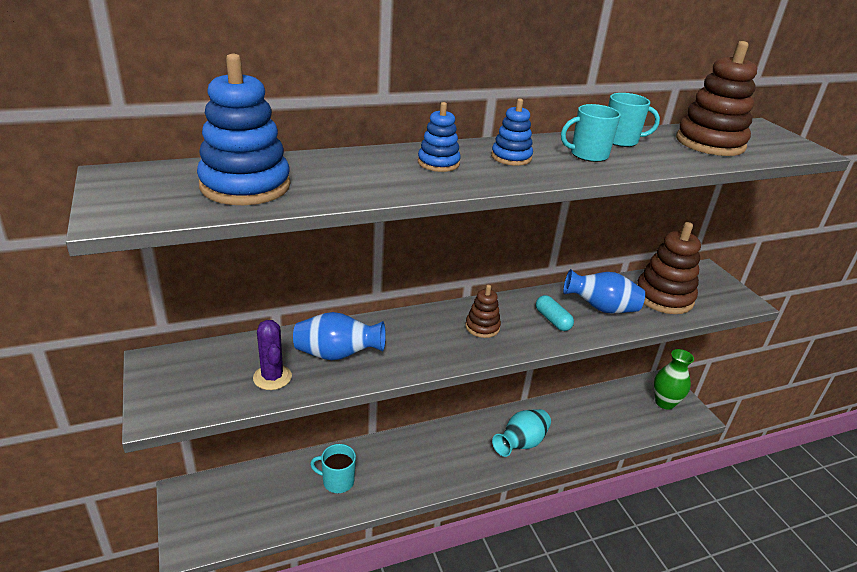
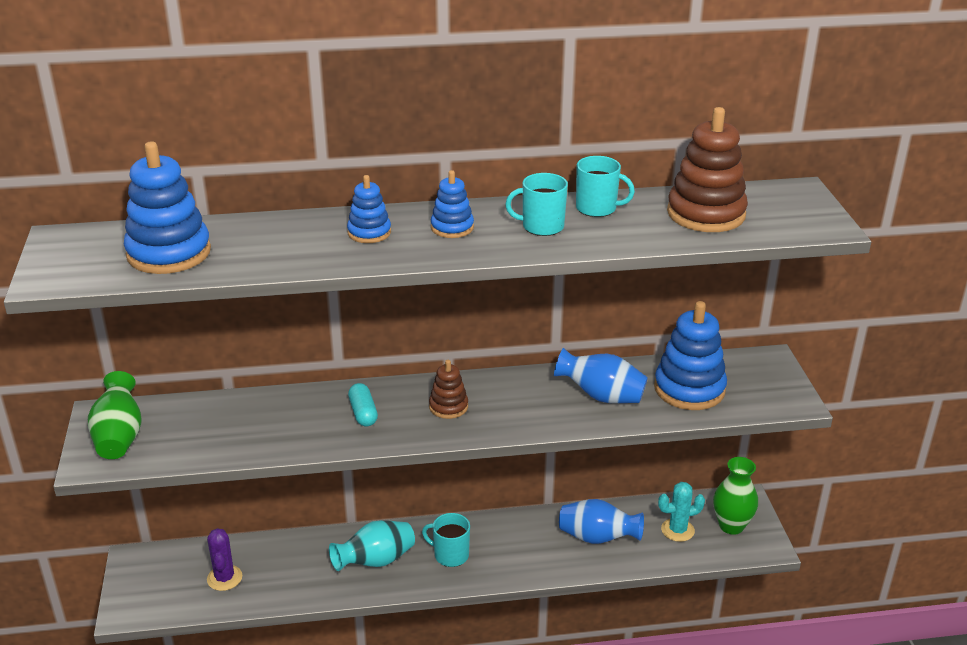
camera: 15 degrees right, 0 degrees up
(181, 382) = (119, 436): none -> green vase
(272, 377) = (206, 439): purple cactus -> purple cactus (224, 578)
(337, 354) = (279, 423): blue vase -> blue vase (597, 538)
(337, 481) = (296, 568): turquoise mug -> turquoise mug (450, 555)
(521, 443) = (522, 553): turquoise vase -> turquoise vase (375, 561)
(552, 320) = (534, 405): turquoise capsule -> turquoise capsule (363, 413)
(628, 410) = (677, 530): none -> turquoise cactus
(663, 297) = (689, 389): brown stacking toy -> blue stacking toy

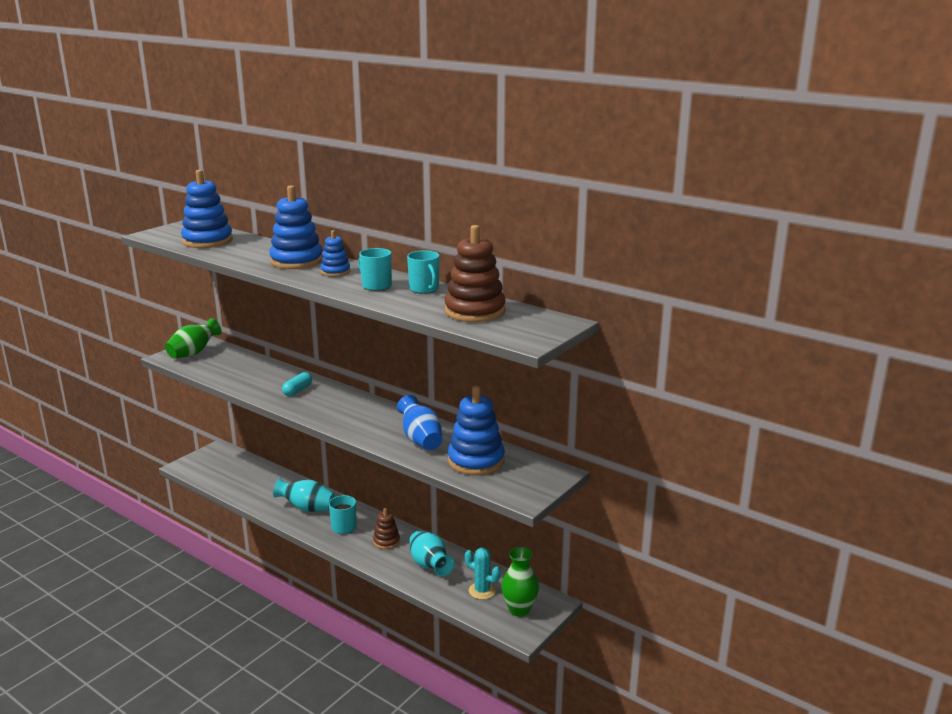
camera: 45 degrees right, 10 degrees down
(224, 578) = (237, 476): purple cactus -> none
(369, 232) = (297, 261): blue stacking toy -> blue stacking toy, size x1.84
(448, 407) = (338, 406): brown stacking toy -> brown stacking toy (386, 541)
(597, 538) = (430, 566): blue vase -> turquoise vase

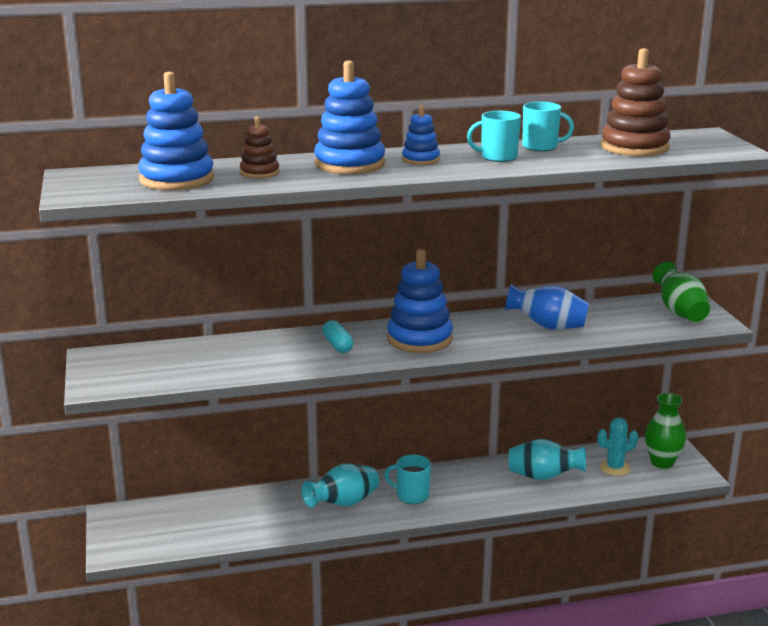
camera: 50 degrees left, 0 degrees up
(194, 353) = (117, 369): green vase -> green vase (679, 312)
(386, 541) = (471, 482): brown stacking toy -> brown stacking toy (259, 173)
(476, 461) = (623, 319): blue stacking toy -> blue stacking toy (419, 339)

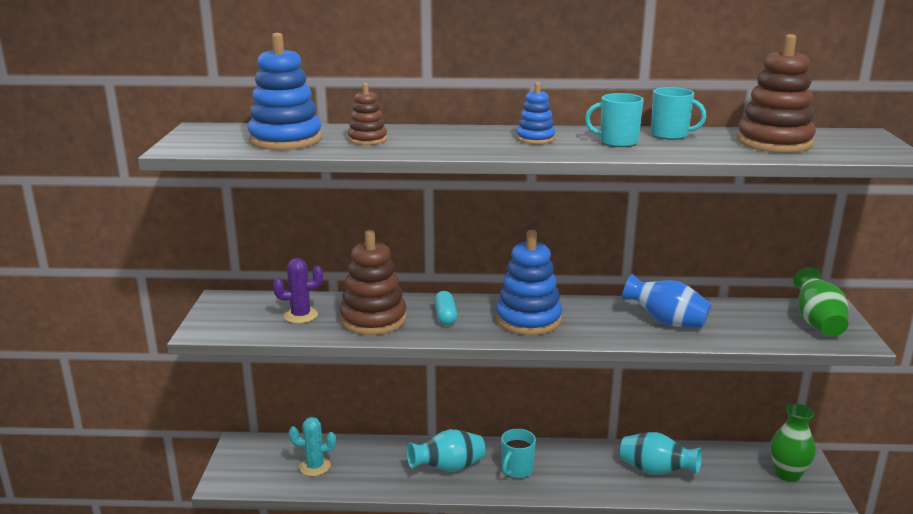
camera: 15 degrees right, 0 degrees up
(190, 361) = (301, 315): none -> purple cactus
(267, 356) = (373, 319): none -> brown stacking toy
(349, 164) = (461, 138): blue stacking toy -> none
(411, 496) = (516, 470): turquoise mug -> turquoise mug turned 90 degrees counterclockwise
(614, 468) = (734, 472): turquoise cactus -> turquoise cactus (315, 466)

